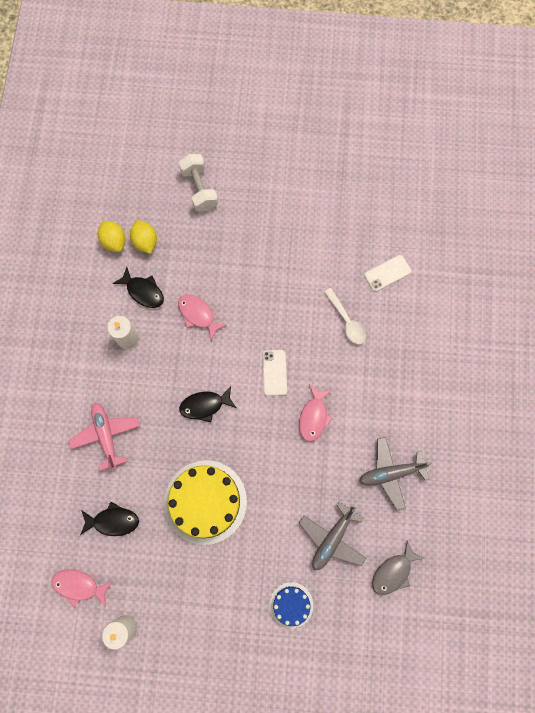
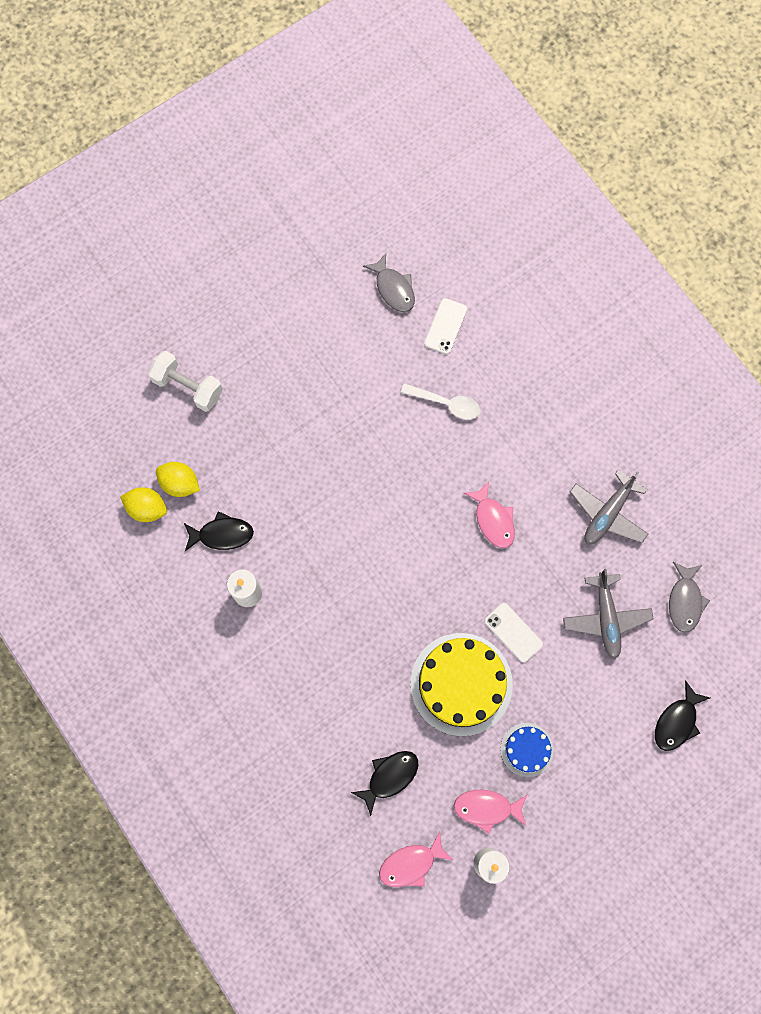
camera: 40 degrees left, 0 degrees up
(106, 435) = (310, 703): pink plane -> none
(198, 315) = (297, 513): pink fish -> pink fish (486, 808)
(205, 405) = (381, 594): black fish -> black fish (677, 721)
(274, 372) = (420, 508): white phone -> white phone (513, 632)
(291, 605) = (620, 709): blue cake -> blue cake (527, 749)
(374, 225) = (393, 288): none -> grey fish

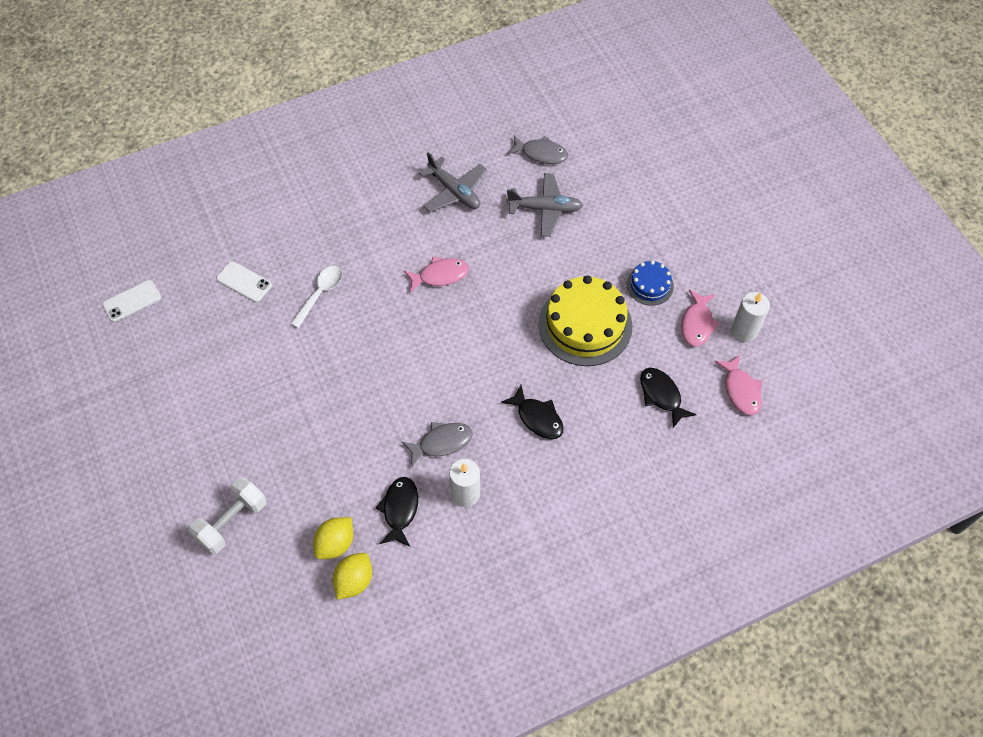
camera: 80 degrees left, 15 degrees down
(393, 288) = (191, 318): grey fish -> grey fish (441, 443)
(513, 632) = (545, 277): white phone -> white phone (132, 301)
(677, 721) = (639, 177): black fish -> black fish (537, 418)

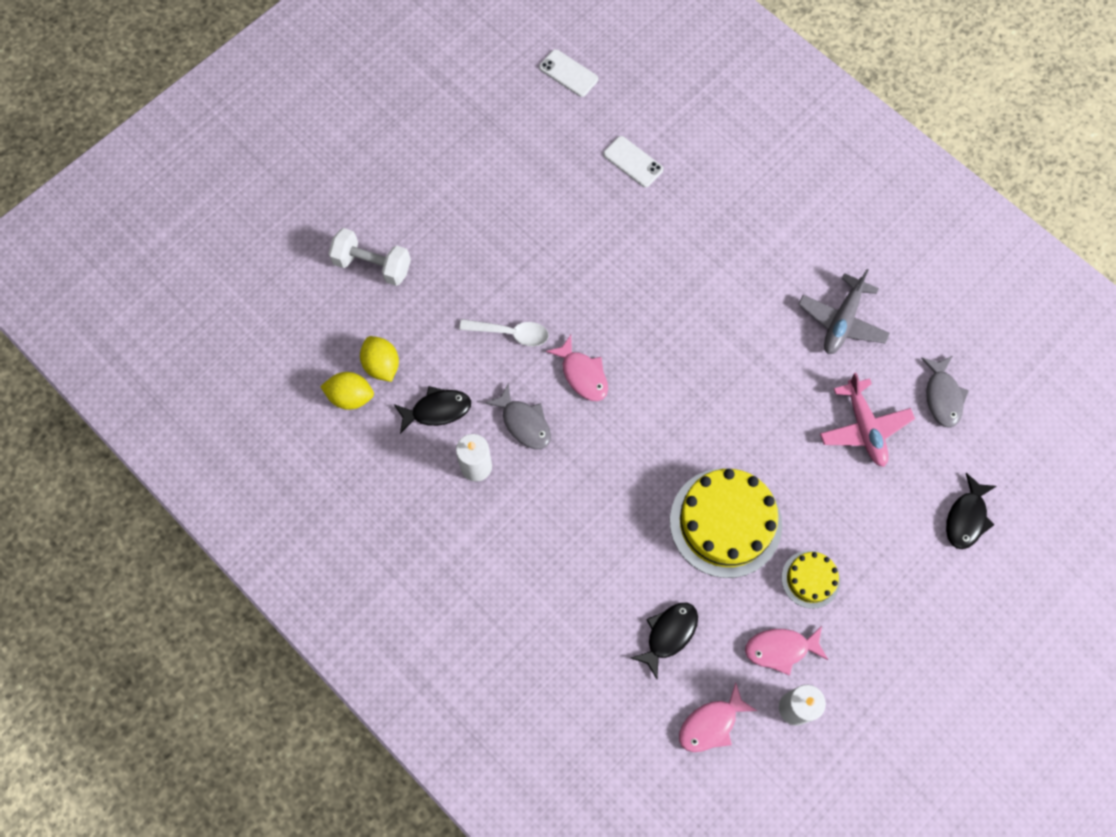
camera: 70 degrees right, 10 degrees up
(244, 282) = (633, 162): white phone -> white phone turned 60 degrees counterclockwise
(320, 294) = (649, 238): white spoon -> white spoon (510, 333)
(335, 544) = (382, 365): yellow lemon -> yellow lemon turned 45 degrees clockwise
(440, 275) = (723, 347): pink fish -> pink fish (582, 374)
(537, 418) = (589, 509): black fish -> black fish (966, 518)
(545, 209) = (864, 427): grey plane -> pink plane
(650, 285) = (810, 579): blue cake -> yellow cake

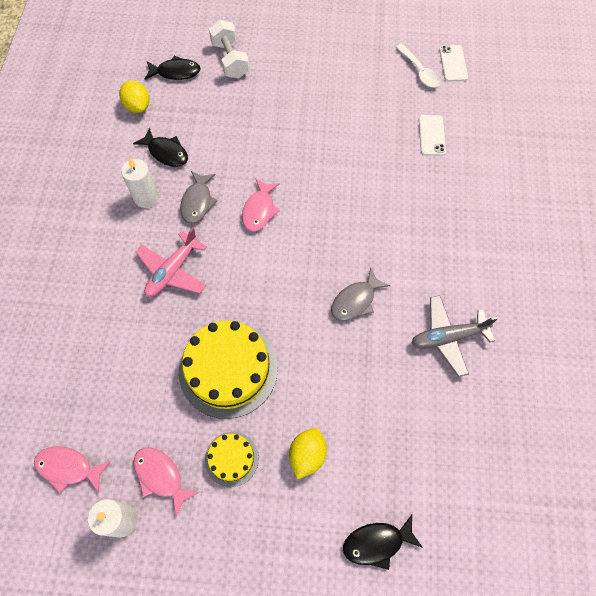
camera: 50 degrees right, 5 degrees down
(382, 365) = (171, 107): yellow lemon -> yellow lemon (307, 455)
(510, 333) = (251, 154): white spoon -> white spoon (419, 71)
(669, 634) = (116, 391): black fish -> black fish (176, 72)
(864, 427) = (381, 411): pink plane -> pink plane (173, 271)
(942, 396) = (458, 451): grey fish -> grey fish (355, 301)

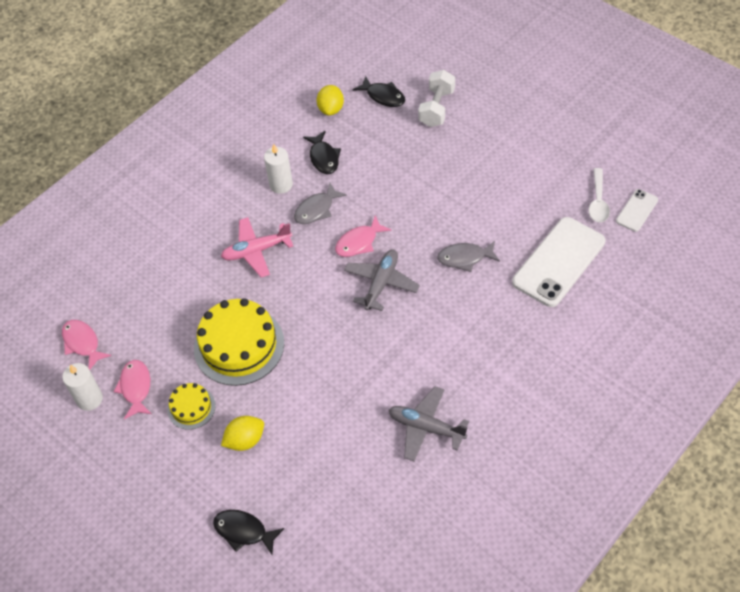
camera: 40 degrees right, 10 degrees down
(308, 235) = (381, 283): none -> grey plane
(355, 301) = (376, 355): grey fish -> grey fish (465, 258)
(431, 135) = (558, 262): white phone -> white phone, size x2.01

